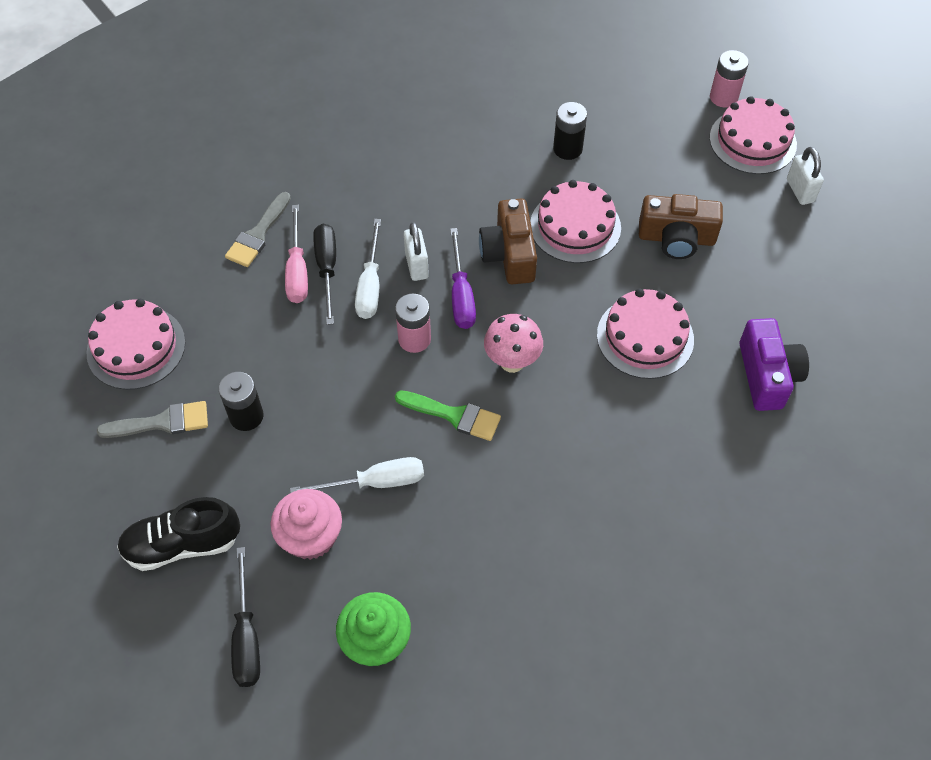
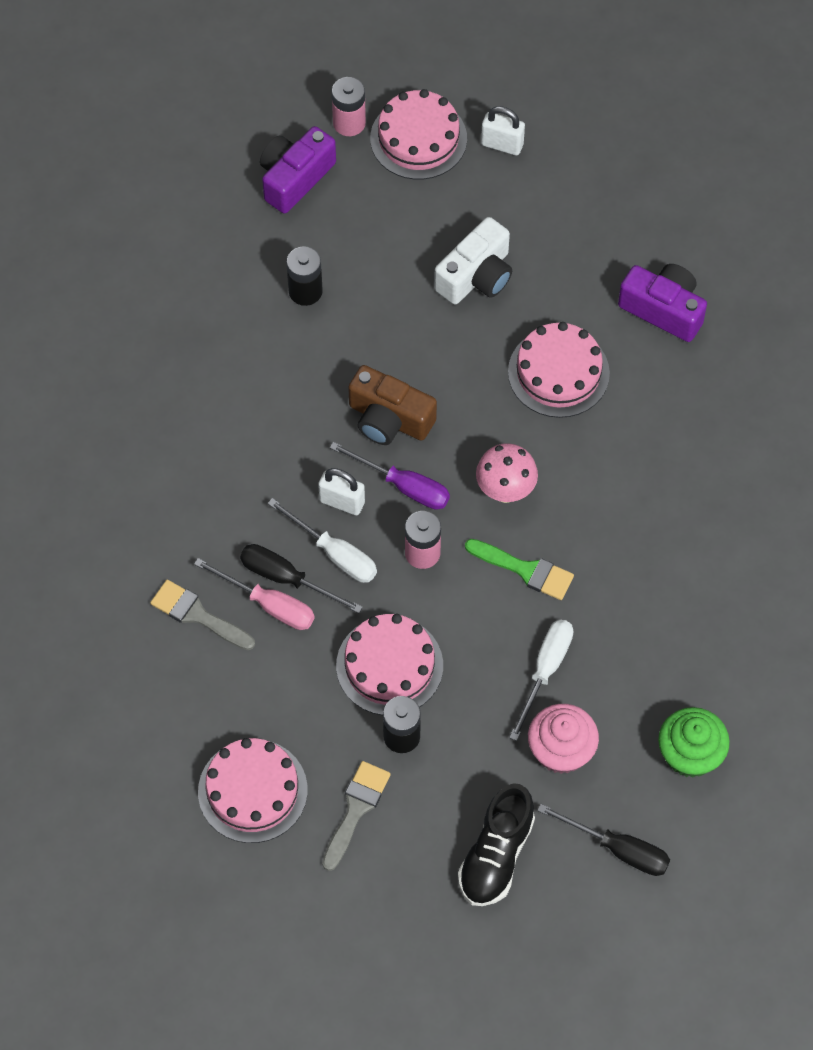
camera: 55 degrees left, 5 degrees up
(258, 234) = (197, 615): grey brush -> grey brush turned 150 degrees clockwise
(454, 415) = (525, 570): green brush -> green brush turned 60 degrees clockwise
(575, 226) = (400, 346): pink cake -> pink cake (389, 665)
(650, 93) = (295, 178): none -> purple camera
(676, 238) = (476, 276): brown camera -> white camera

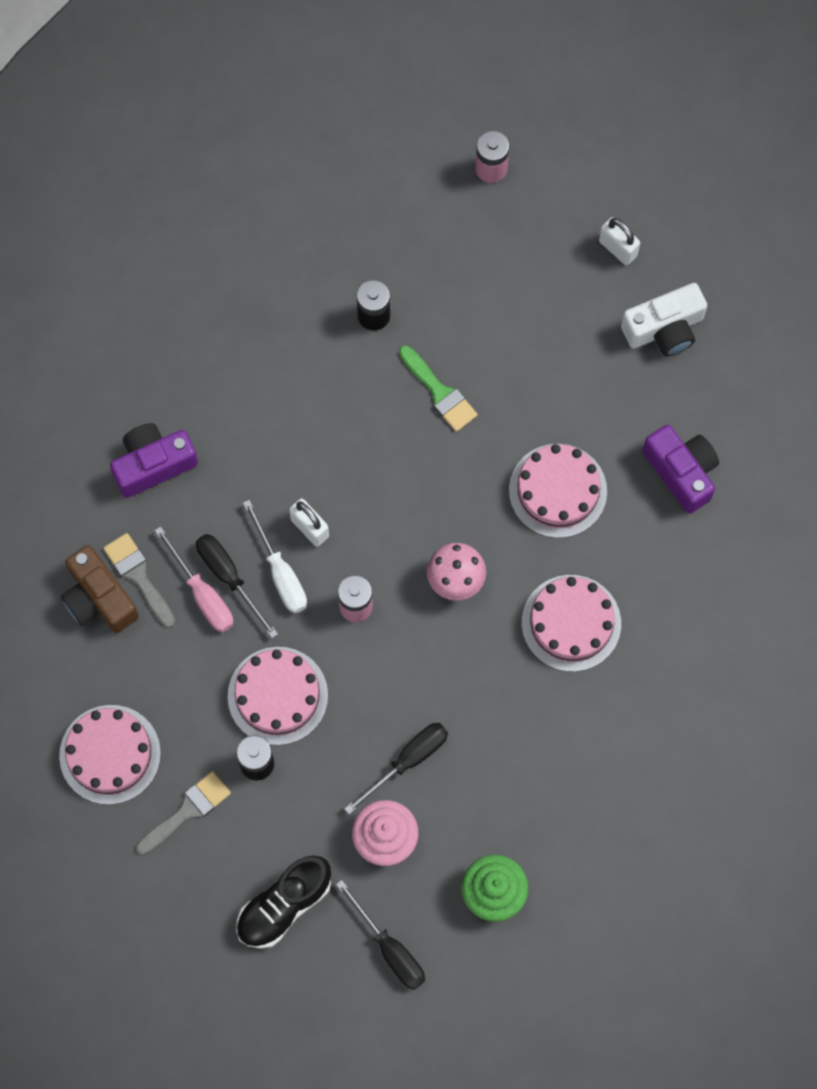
camera: 25 degrees right, 10 degrees up
(295, 178) = (417, 202): purple camera -> purple camera (153, 464)
(389, 419) = (388, 469): brown camera -> brown camera (98, 598)
(403, 486) = (369, 537): purple screwdriver -> none
(418, 138) = (545, 210): pink cake -> pink cake (571, 623)
(476, 276) = (531, 366): white camera -> white camera (664, 329)
(525, 570) = (436, 661): green brush -> green brush (439, 392)
(545, 671) = (407, 761): white screwdriver -> black screwdriver

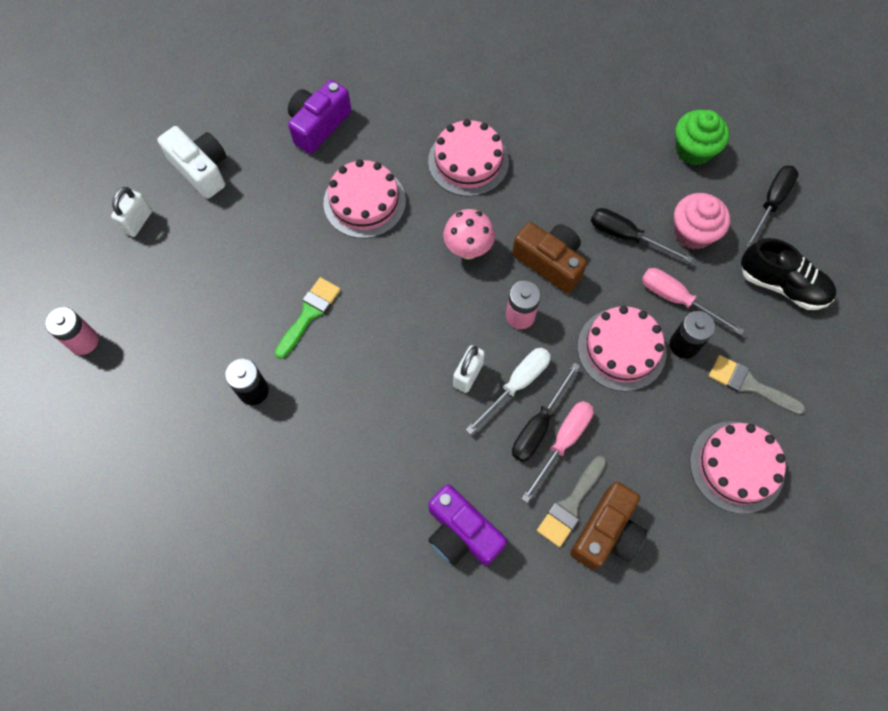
camera: 110 degrees left, 5 degrees down
(311, 781) = (677, 300): none -> pink screwdriver
(407, 663) = (550, 262): none -> brown camera

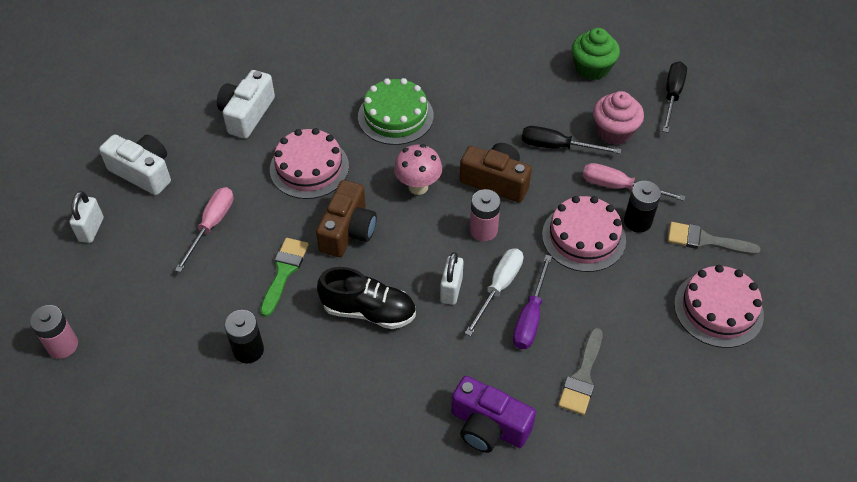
camera: 15 degrees left, 15 degrees down
(318, 125) = (247, 114): purple camera -> white camera
(468, 161) = (395, 116): pink cake -> green cake
(539, 425) = (530, 316): black screwdriver -> purple screwdriver
(563, 442) = (557, 326): pink screwdriver -> pink screwdriver (211, 226)
(606, 532) = (622, 392): brown camera -> brown camera (348, 231)
(782, 285) = (704, 156): black shoe -> black shoe (369, 311)

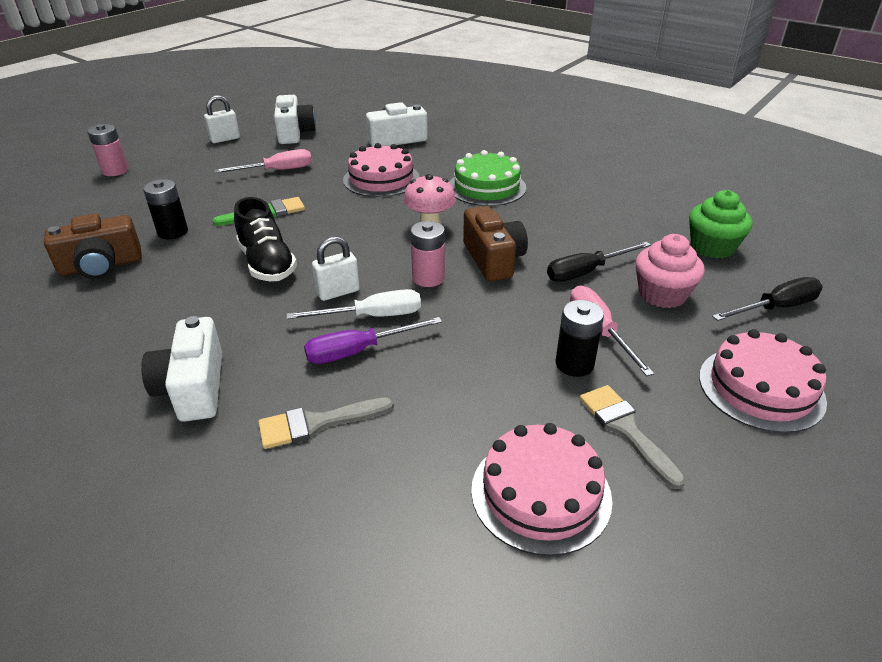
camera: 50 degrees right, 15 degrees down
(348, 231) = (340, 219): brown camera -> brown camera (101, 266)
(488, 426) = (193, 387): purple camera -> white camera
(557, 147) = (586, 272): black screwdriver -> black screwdriver turned 90 degrees counterclockwise
(583, 237) = (501, 338): pink cake -> pink cake (761, 388)

